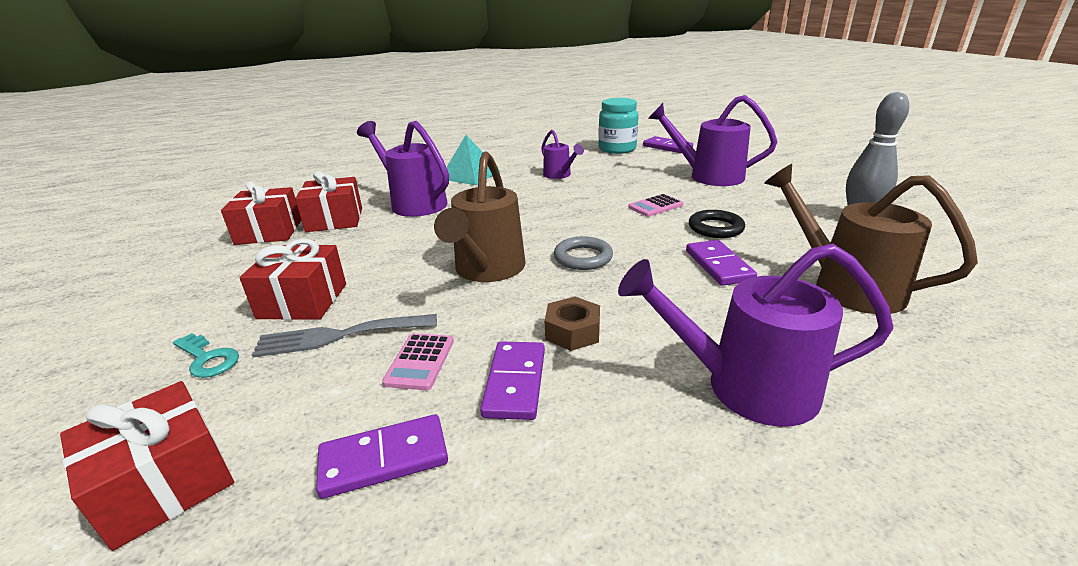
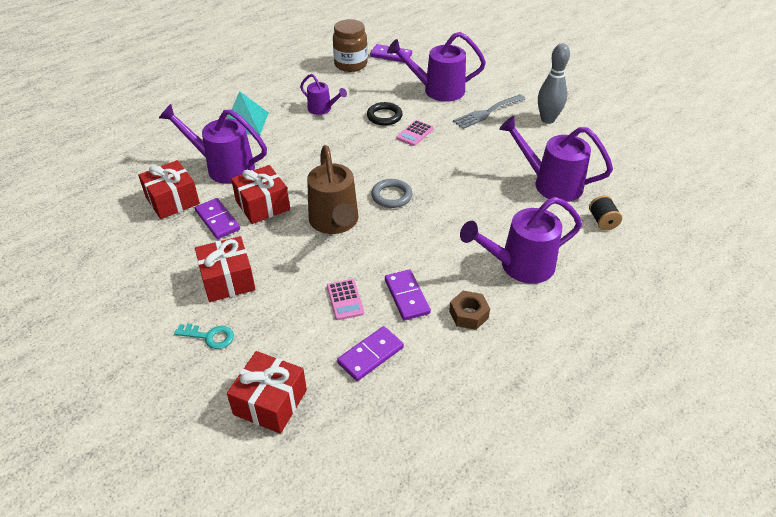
camera: 25 degrees left, 15 degrees up
(269, 232) = (127, 226): red gift -> red gift (262, 205)
(339, 336) = (280, 297): grey fork -> grey fork (487, 112)
(572, 332) = (418, 256): brown nut -> brown nut (468, 314)
(617, 149) = (350, 64): turquoise jar -> brown jar
(715, 228) = (464, 148): black ring -> black ring (384, 116)
(718, 265) = (478, 183): purple domino -> purple domino (217, 220)
(844, 285) = (550, 183): brown watering can -> purple watering can
(943, 356) = (602, 221): none -> black spool

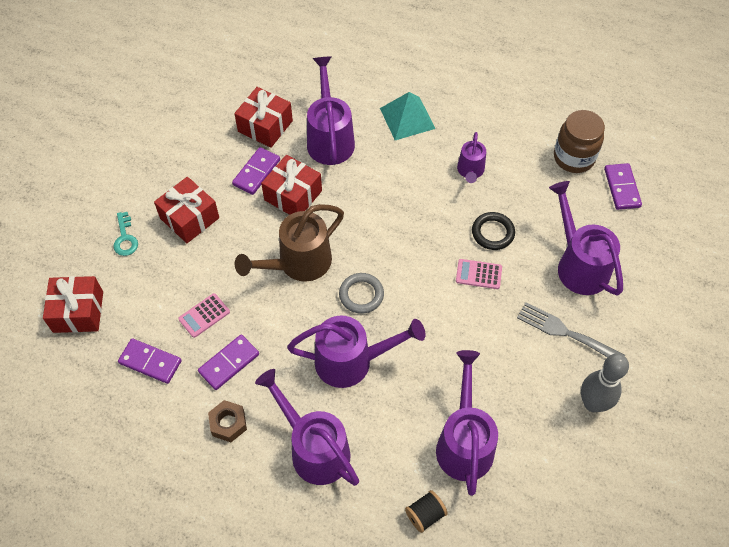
camera: 65 degrees right, 15 degrees up
(450, 219) = (352, 361): none -> purple watering can

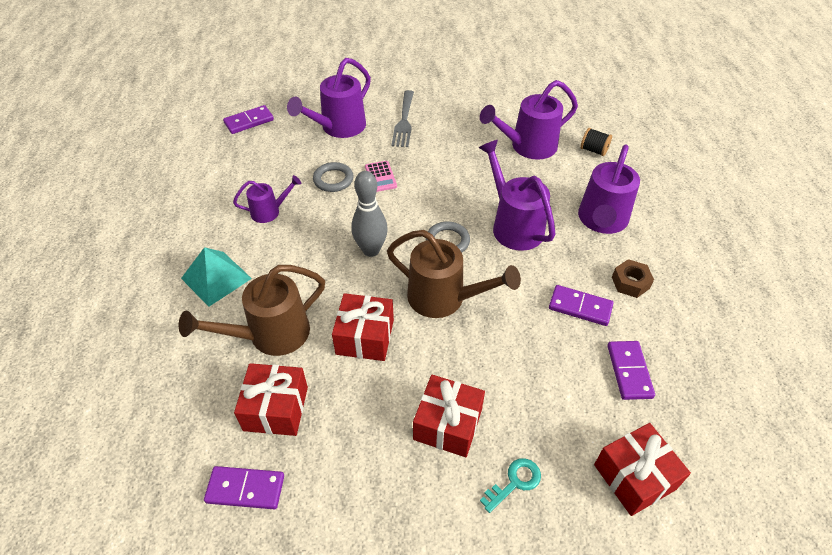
camera: 115 degrees left, 10 degrees down
(204, 315) = (550, 350): pink calculator -> none
(256, 172) = (350, 386): purple domino -> purple domino (245, 489)
(330, 138) = (270, 335): purple watering can -> brown watering can
(492, 233) = (333, 179): black ring -> grey ring
(574, 157) = (226, 153): brown jar -> none
(593, 403) = (451, 98): grey bowling pin -> grey bowling pin (371, 250)

